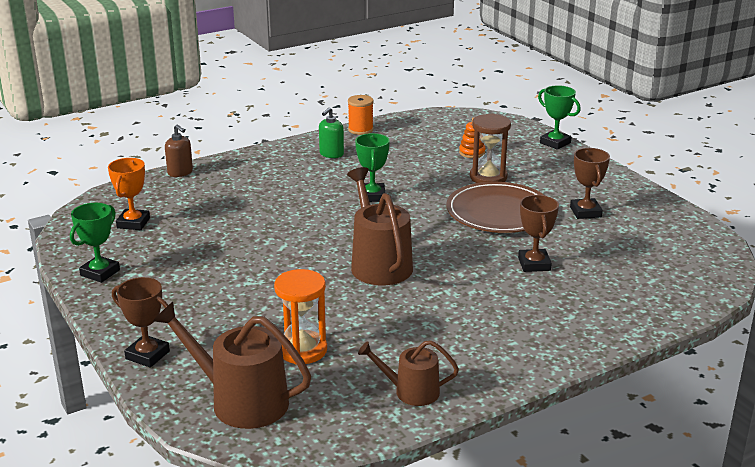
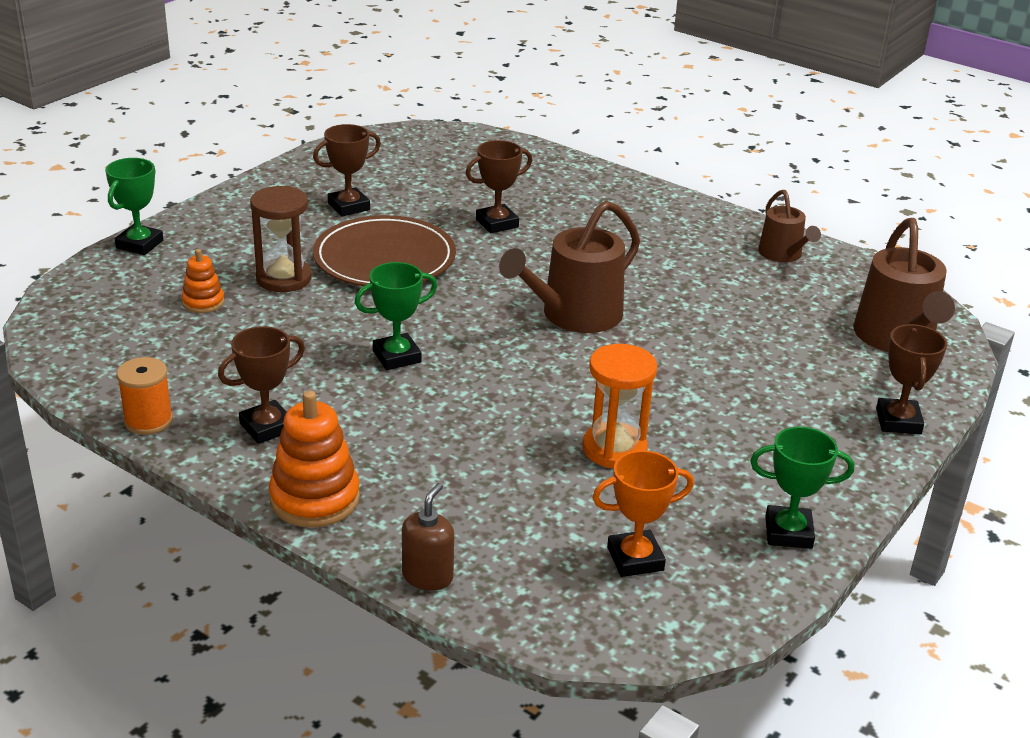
camera: 115 degrees left, 5 degrees up
(262, 157) = (315, 499): none -> orange stacking toy
(302, 350) = (784, 325): orange hourglass -> orange hourglass (614, 449)
(331, 154) = (267, 427): green soap dispenser -> brown trophy

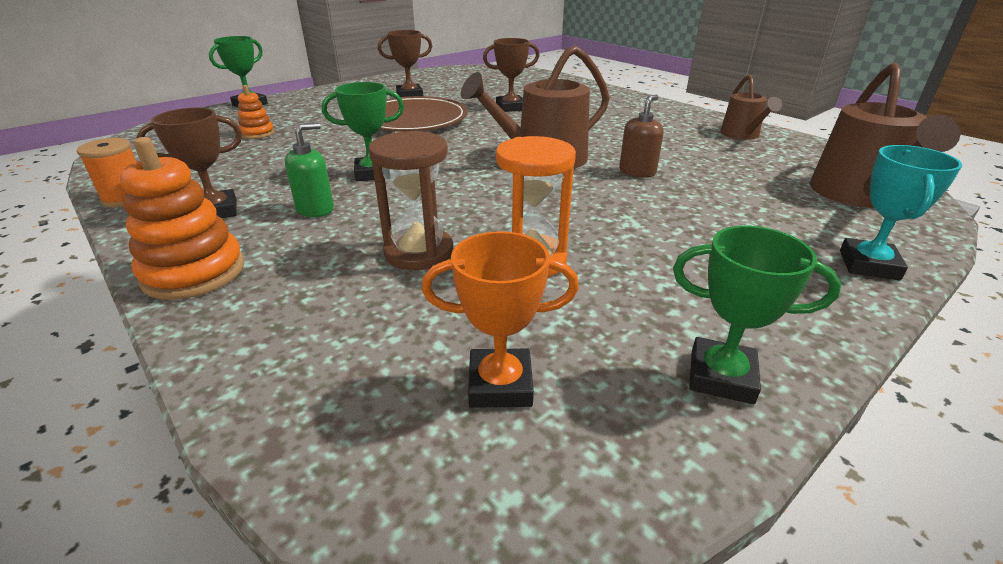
camera: 15 degrees right, 0 degrees up
(284, 278) = (329, 125): brown hourglass -> brown hourglass (419, 252)
(371, 413) = (315, 209): none -> green soap dispenser
(428, 576) = (231, 371): brown soap dispenser -> brown soap dispenser (637, 172)
(898, 421) = (868, 265): brown trophy -> turquoise trophy

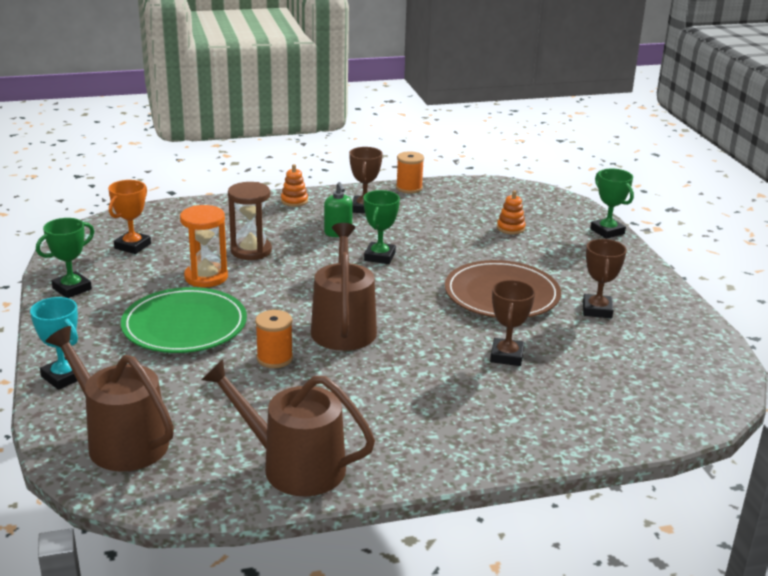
camera: 115 degrees right, 5 degrees down
(194, 273) = (294, 201): orange stacking toy -> orange stacking toy, size x0.56
(637, 172) = (274, 358): brown soap dispenser -> orange spool
(657, 232) = (184, 325): none -> green plate
(742, 135) = (294, 466): brown watering can -> brown watering can, size x1.70

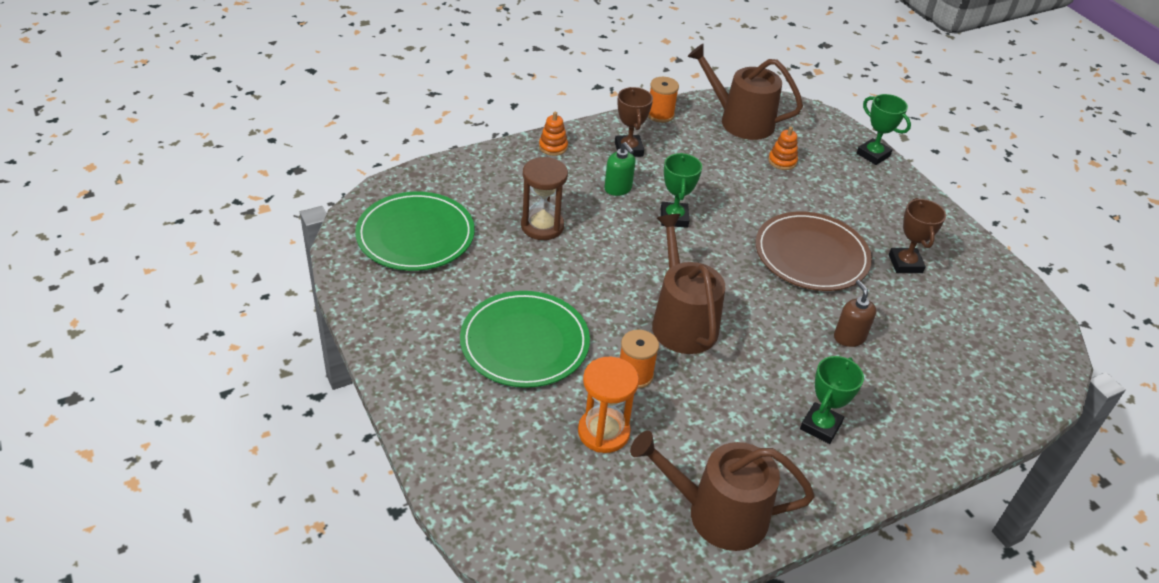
camera: 15 degrees left, 15 degrees up
(63, 377) = (436, 434): turquoise trophy -> none
(72, 289) = (382, 307): green trophy -> green trophy (820, 426)
(121, 441) = (537, 511): brown watering can -> brown watering can (740, 121)
(132, 246) = (415, 235): orange trophy -> green plate
(206, 277) = (514, 270): orange hourglass -> orange hourglass (603, 432)
(506, 356) = (849, 337): brown trophy -> brown soap dispenser

